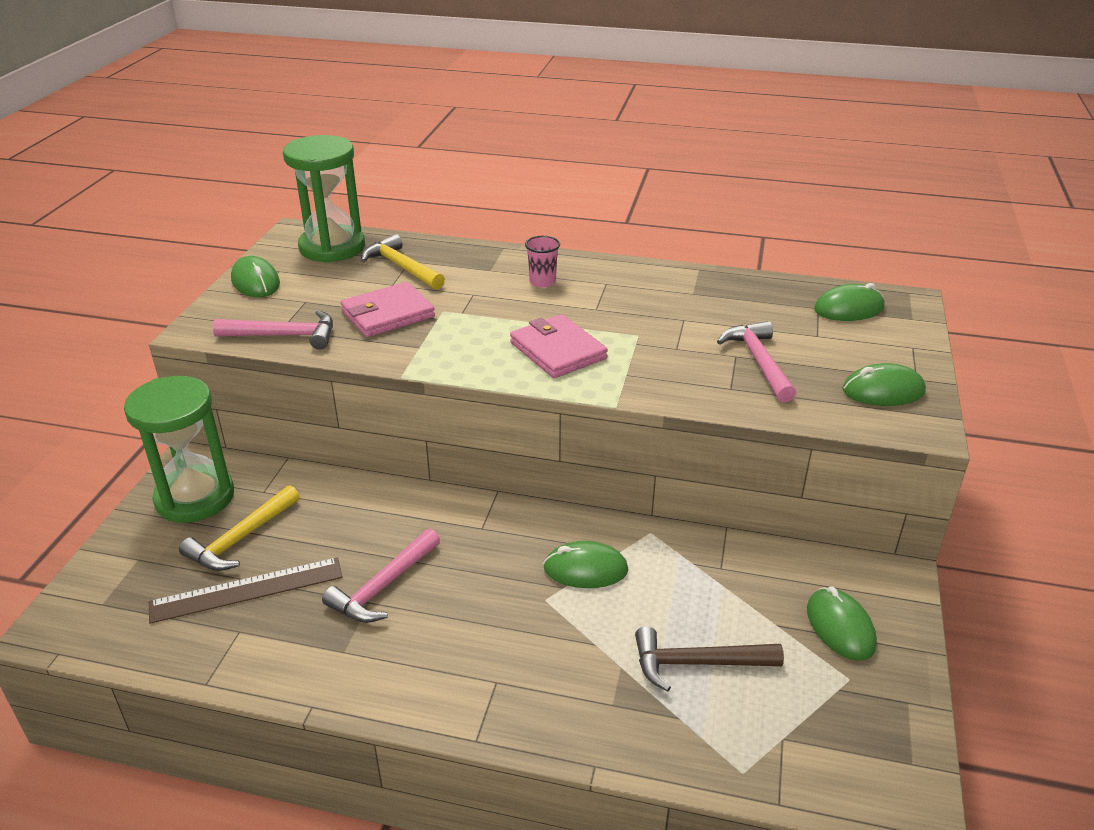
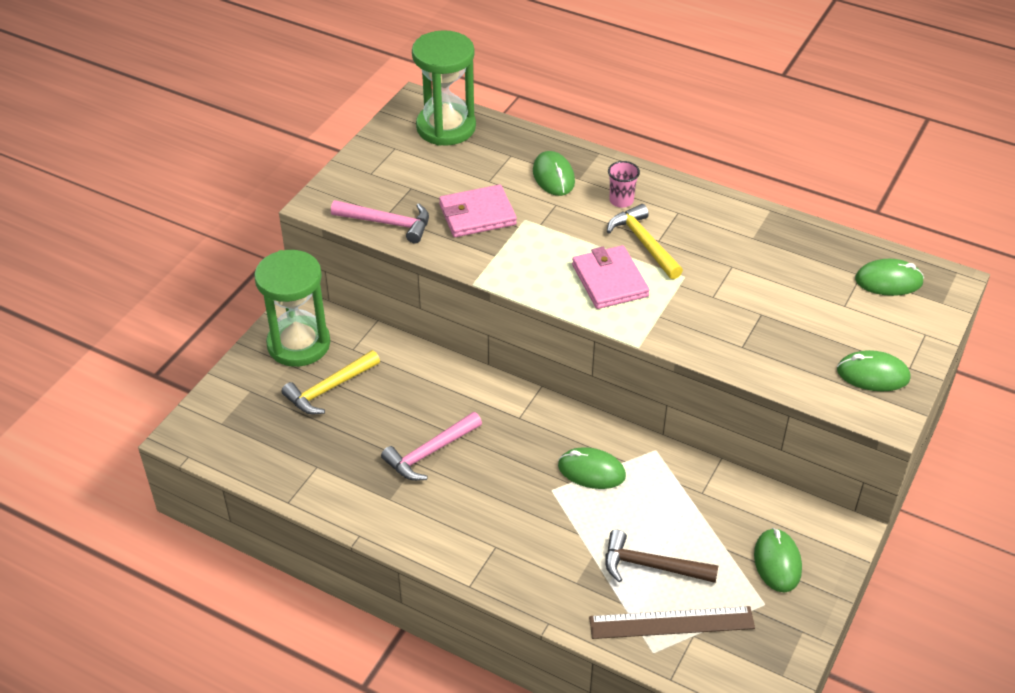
camera: 15 degrees right, 10 degrees up
(247, 590) = (327, 434): brown ruler -> brown ruler (671, 623)
(255, 282) = (373, 158): green mouse -> green mouse (553, 176)
(401, 267) = (501, 162): yellow hammer -> yellow hammer (643, 243)
(758, 362) = (778, 324): pink hammer -> none

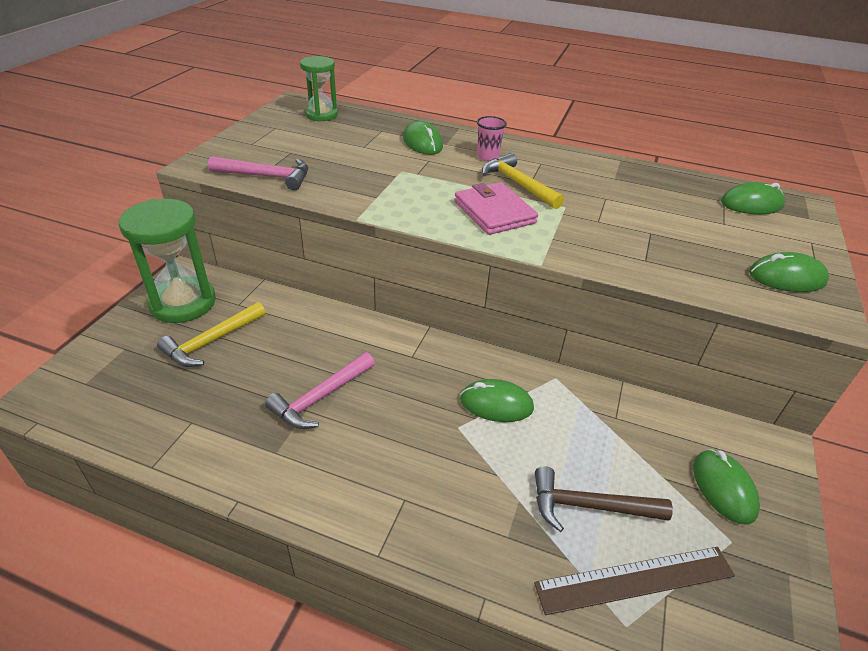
camera: 10 degrees left, 5 degrees down
(446, 127) = (321, 115): green hourglass -> green hourglass, size x0.61
(477, 214) = (355, 168): pink wallet -> none

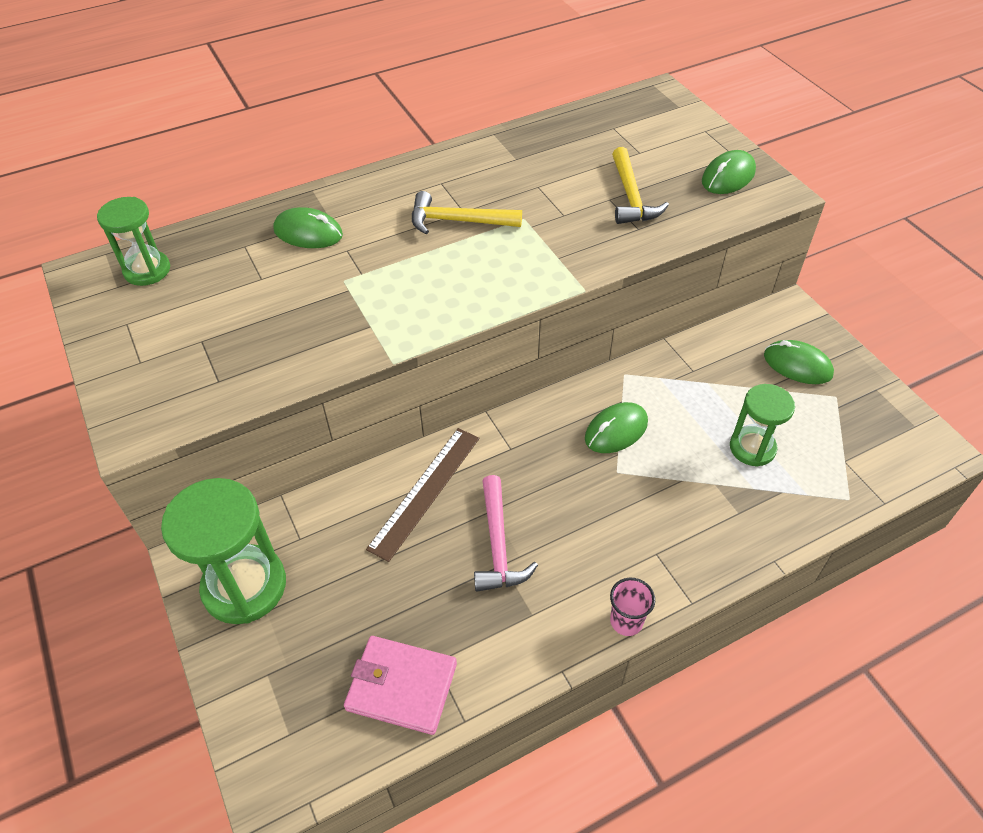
camera: 45 degrees left, 10 degrees up
(211, 342) = (336, 591): yellow hammer -> yellow hammer (631, 197)
(267, 177) = (232, 386): pink hammer -> none
(487, 156) = (389, 207): pink cup -> pink cup (626, 621)
(494, 212) = (483, 266): pink wallet -> pink wallet (402, 686)
(588, 506) = (752, 448): brown hammer -> green hourglass
(635, 579) = (823, 468): brown ruler -> brown ruler (425, 491)
(751, 204) = (633, 118): green mouse -> none

